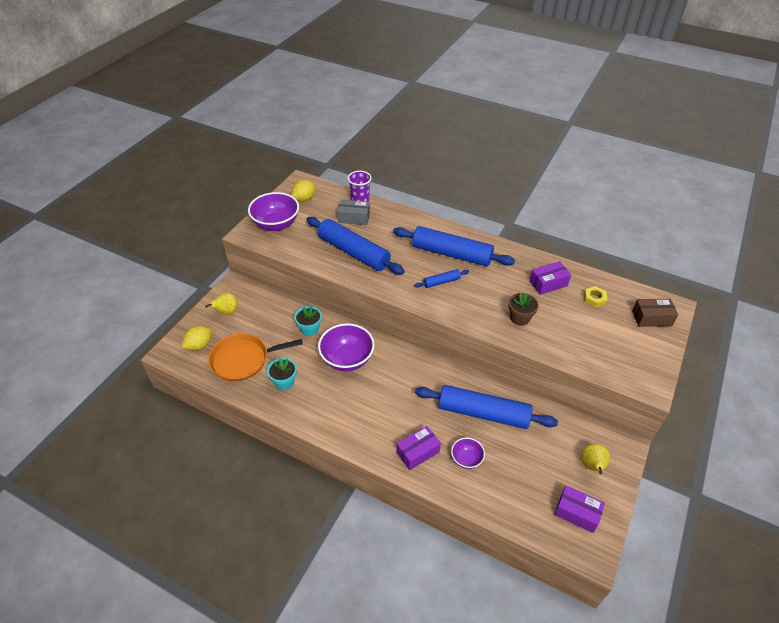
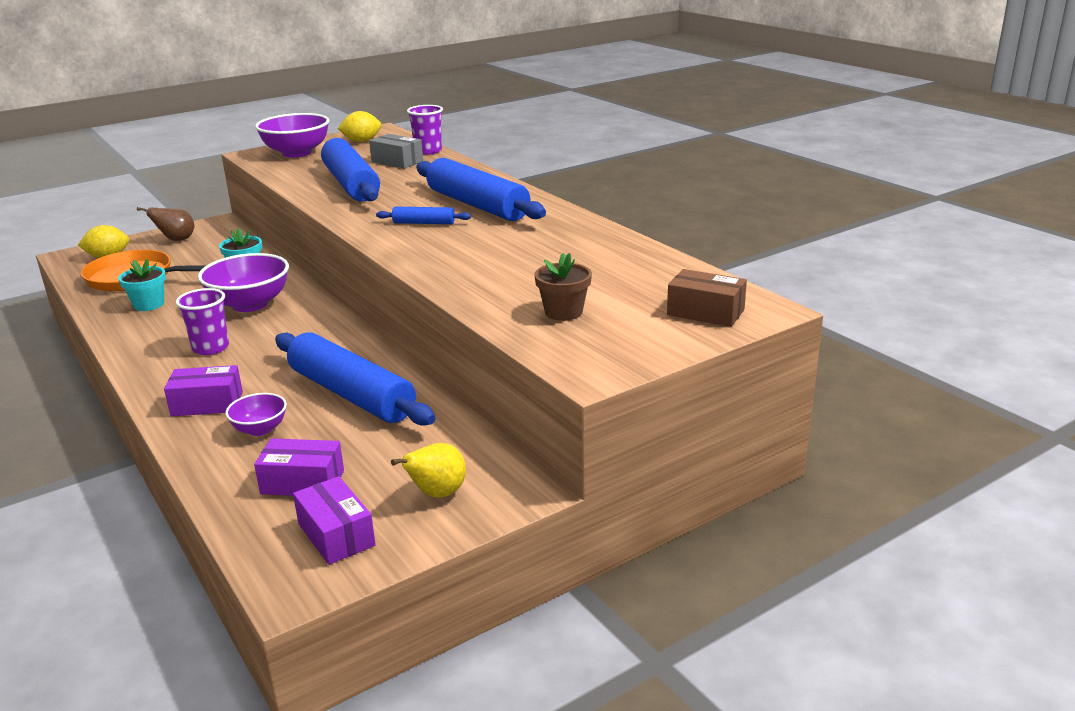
camera: 30 degrees right, 20 degrees down
(226, 312) = (176, 240): yellow pear -> brown pear
(367, 406) = (211, 348): none -> purple cup
(519, 318) = (483, 270): brown flower pot -> brown flower pot (563, 312)
(548, 283) = (579, 251): purple box -> purple box (302, 482)
(594, 299) = (633, 277): yellow nut -> none

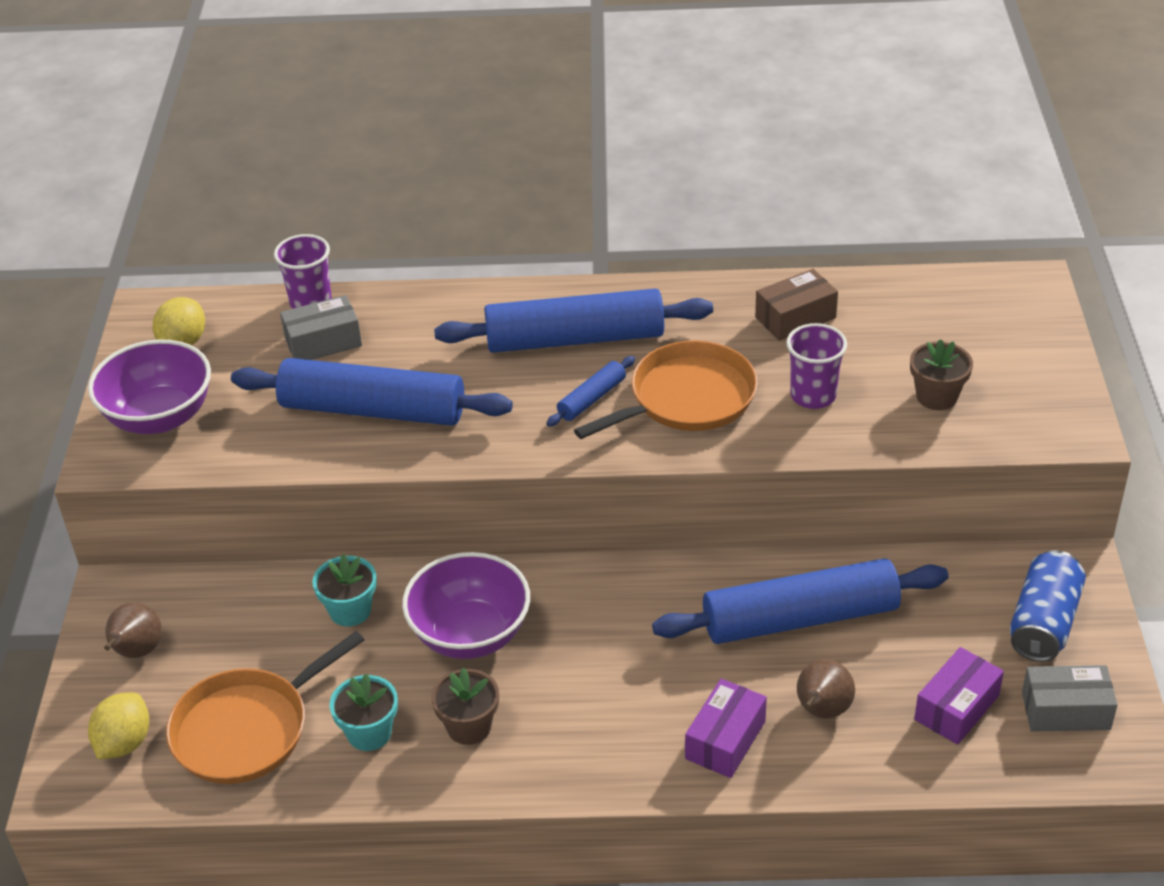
camera: 55 degrees left, 15 degrees up
(170, 327) = (469, 727): none -> brown flower pot
(211, 348) = (573, 702): purple cup -> purple cup (813, 396)
(260, 429) = (822, 711): purple bowl -> brown pear
(336, 534) = (1065, 711): purple box -> grey box
(437, 494) = (1043, 623): yellow pear -> blue can
(456, 244) = (687, 398): none -> orange pan
(705, 312) = (1009, 317): brown box -> brown box (795, 318)

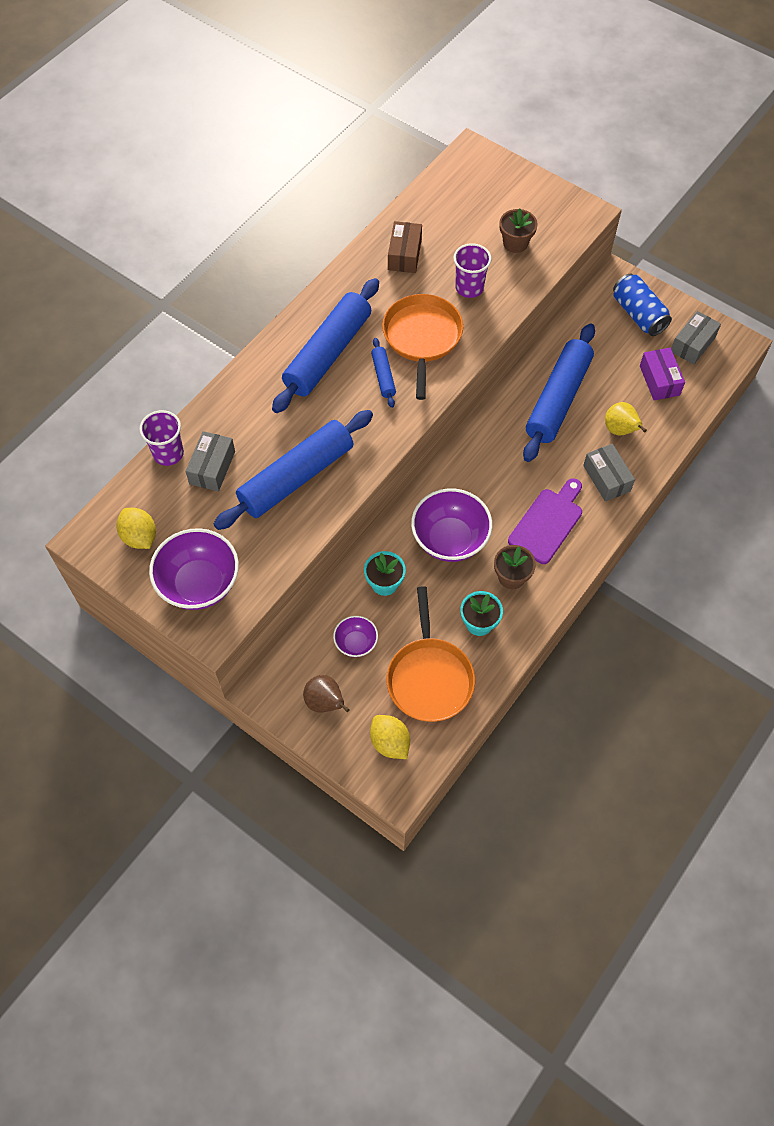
camera: 55 degrees left, 20 degrees up
(242, 633) = (356, 643): none -> purple bowl
(589, 717) = (547, 523): none -> purple cutting board
(725, 740) = (606, 478): purple box -> grey box
(822, 711) = (620, 430): brown pear -> yellow pear

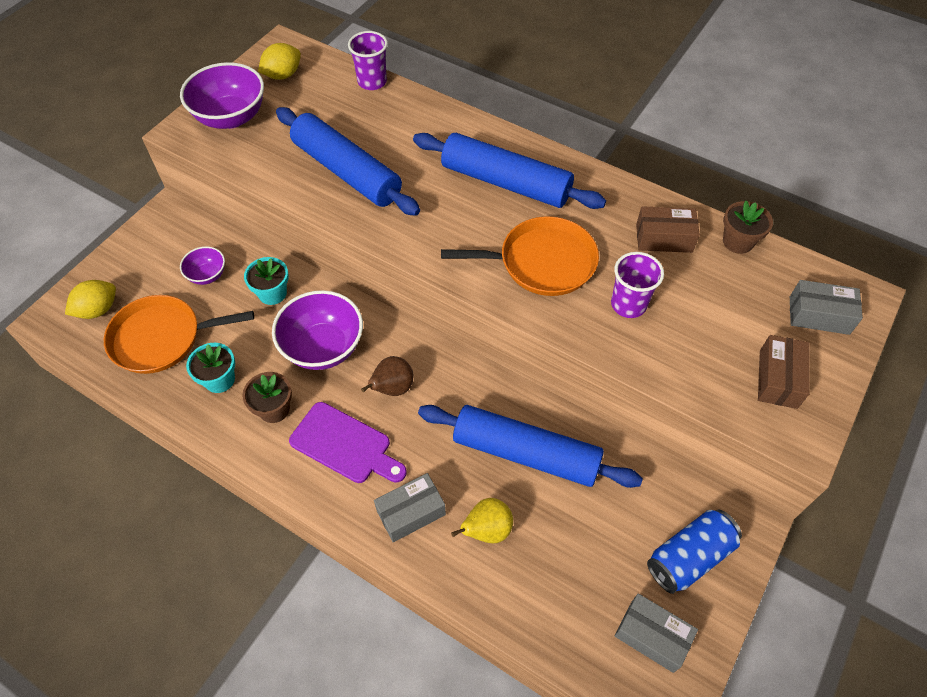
camera: 85 degrees right, 5 degrees down
(212, 467) = (357, 112): grey box -> grey box (819, 315)
(325, 702) = (148, 257): brown pear -> brown pear (392, 388)
(383, 376) = (481, 231): blue rolling pin -> none
(515, 243) = (717, 351): brown flower pot -> brown flower pot (738, 241)
(540, 215) = (778, 379): none -> brown box
(659, 380) = (577, 584): purple box -> none

